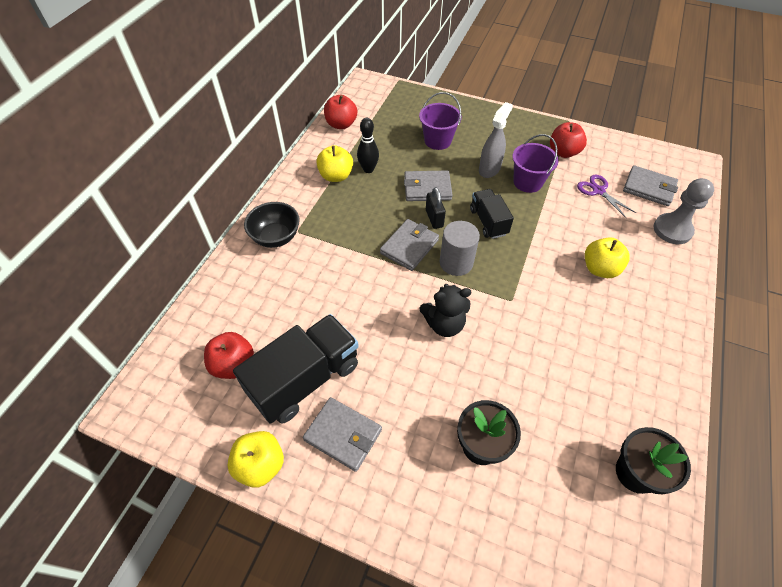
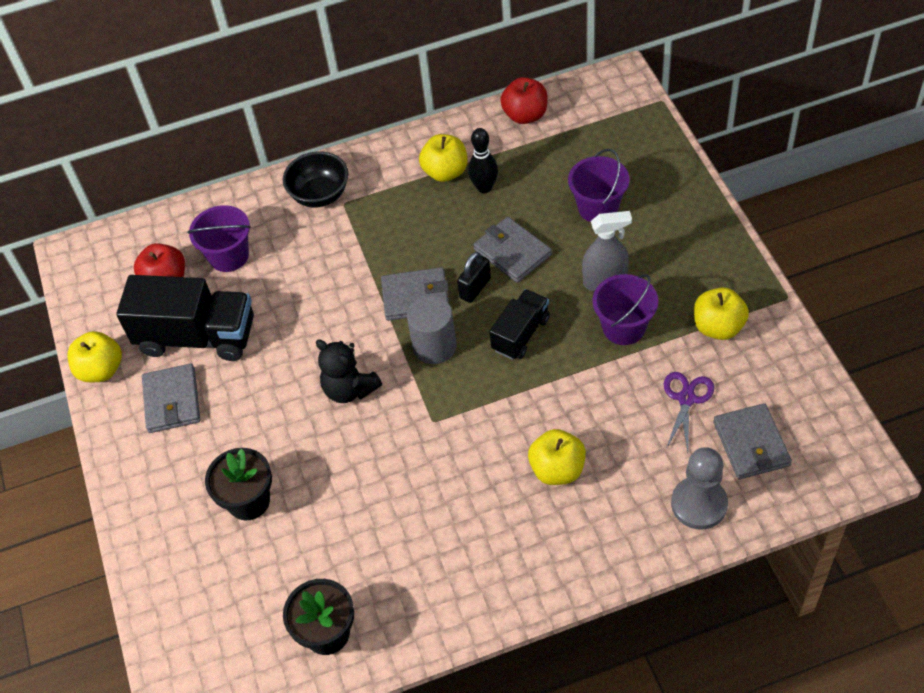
camera: 55 degrees right, 0 degrees up
(260, 314) = (229, 256): none -> purple bucket
(563, 152) = (718, 327): red apple -> yellow apple

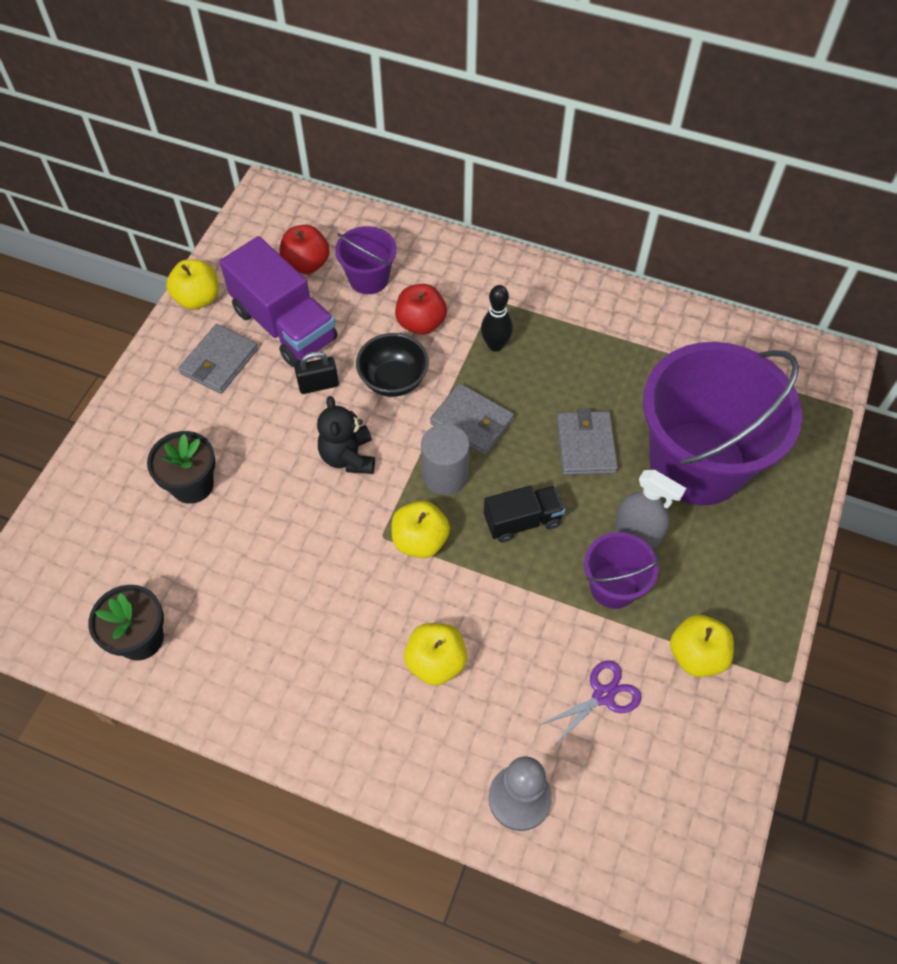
camera: 35 degrees right, 5 degrees up
(197, 336) = (285, 325): black truck -> purple truck
(320, 195) = (483, 280): black bowl -> black bowl (393, 380)
(445, 172) = (599, 334): yellow apple -> yellow apple (420, 540)
(475, 288) = (525, 452): black padlock -> black padlock (318, 385)
(484, 188) = (618, 372): black bowling pin -> black bowling pin (495, 345)
(525, 115) = (715, 334): red apple -> red apple (421, 323)
(598, 207) = (697, 463): purple bucket -> purple bucket, size x2.17
(751, 444) = (619, 786): grey wallet -> none

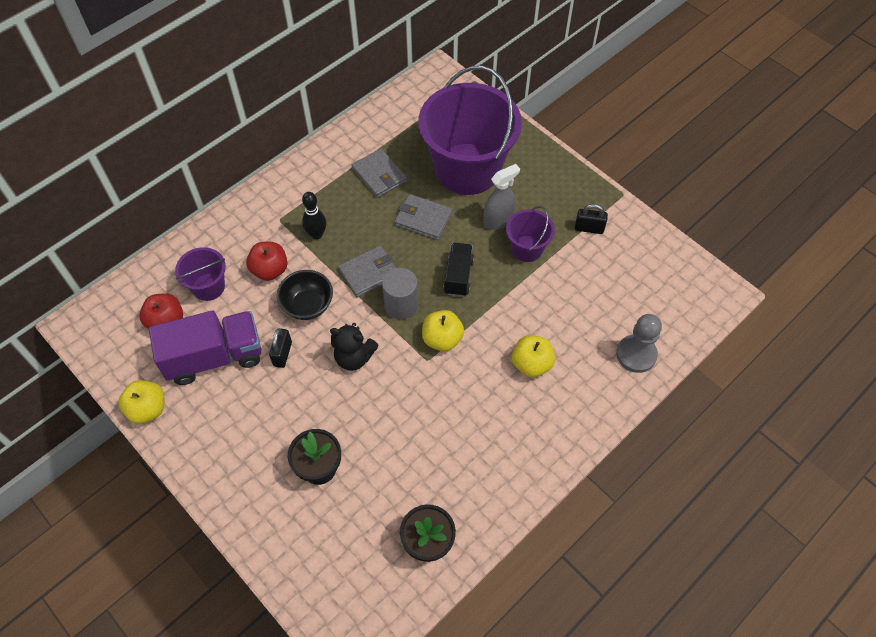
camera: 65 degrees left, 0 degrees up
(219, 361) = (219, 413): grey wallet -> grey wallet (379, 175)
(603, 695) = (592, 285): purple scissors -> none
(696, 655) = (589, 228): yellow apple -> black padlock

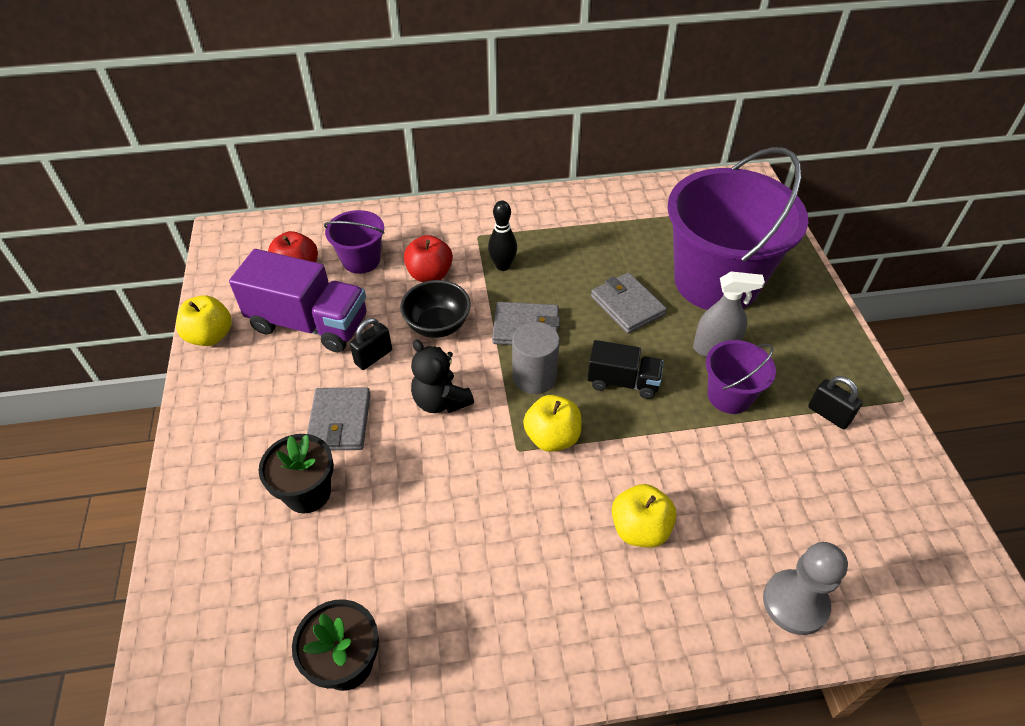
camera: 35 degrees right, 10 degrees down
(379, 175) = (611, 243): grey wallet -> grey wallet (339, 421)
(458, 276) = (623, 382): black truck -> black truck turned 60 degrees clockwise

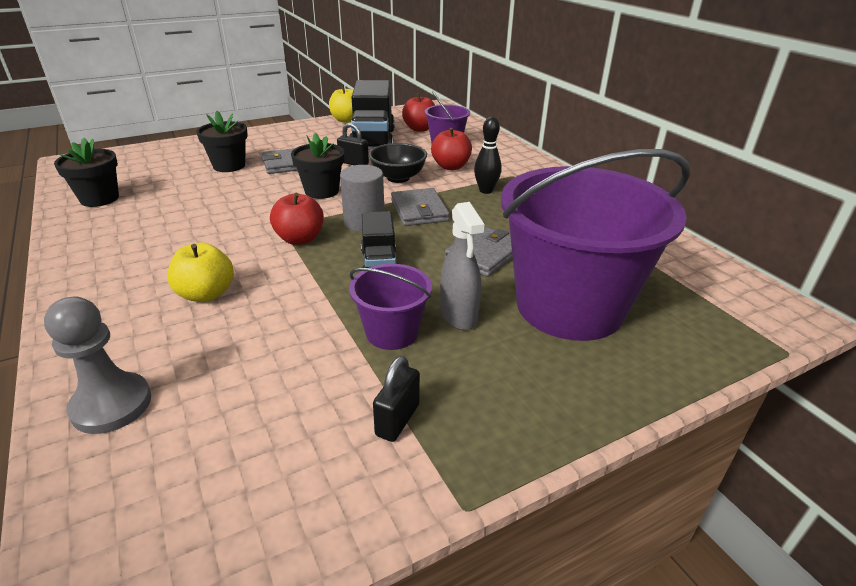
camera: 70 degrees right, 15 degrees down
(309, 324) = (373, 140): purple truck -> black truck
(441, 401) = (321, 191): black teddy bear -> black flower pot
(552, 437) = (300, 239): yellow apple -> red apple

